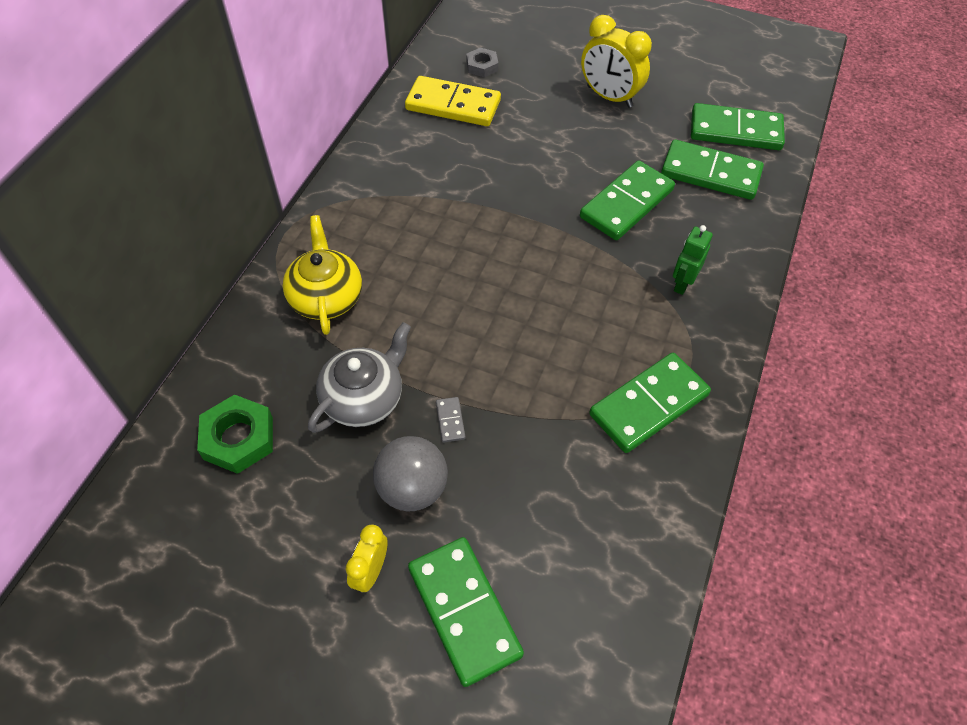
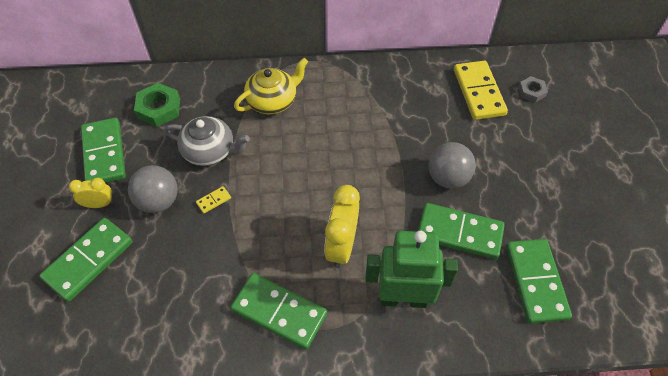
camera: 65 degrees right, 0 degrees up
(450, 420) = (213, 200): grey domino -> yellow domino
(552, 182) = (448, 178): none -> grey ball
(609, 97) = (566, 181): yellow clock -> yellow clock (341, 246)
(682, 283) = (403, 298): green robot -> green robot, size x1.96
(735, 131) = (602, 286): green domino -> green domino (104, 153)

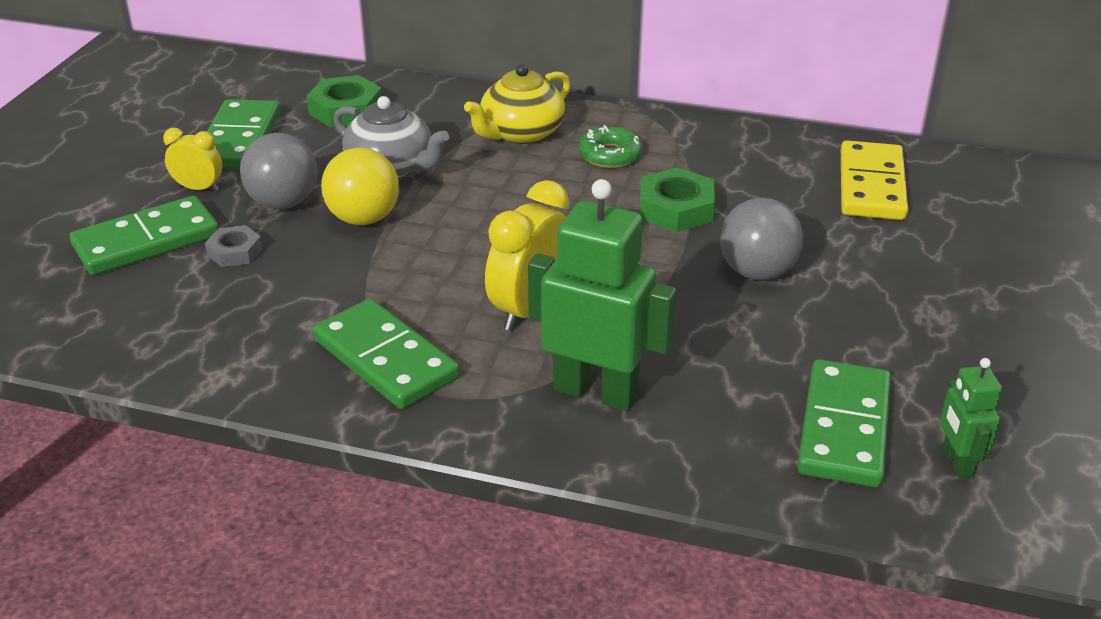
camera: 20 degrees right, 20 degrees down
(213, 200) = (363, 219): yellow domino -> yellow ball
(273, 101) = (520, 133): yellow teapot -> yellow teapot turned 150 degrees clockwise
(331, 106) = (610, 155): none -> green donut
(385, 140) = (676, 209): none -> green nut
(459, 232) = (740, 338): green domino -> none
(531, 91) = (970, 202): grey nut -> grey nut (235, 251)
(596, 288) = (957, 463): none -> green robot

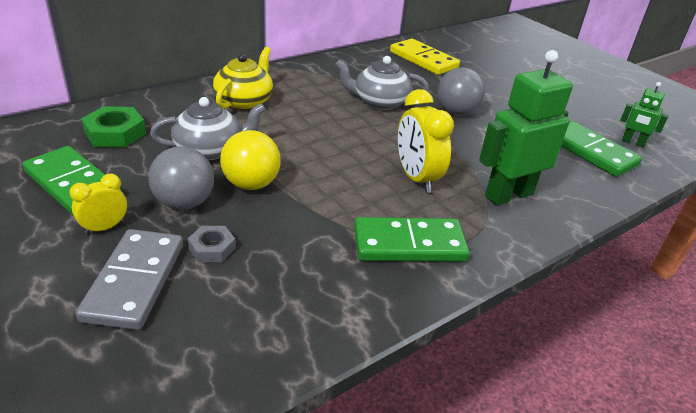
camera: 55 degrees left, 0 degrees up
(146, 241) = (134, 281): green domino -> grey domino
(520, 133) = (244, 101): yellow teapot -> yellow teapot turned 150 degrees counterclockwise
(610, 155) = (307, 92): green donut -> none
(676, 209) = (379, 102): green nut -> grey teapot

